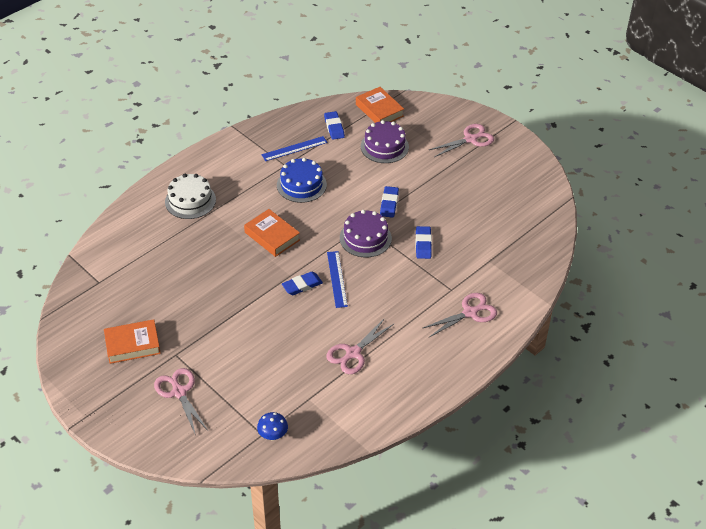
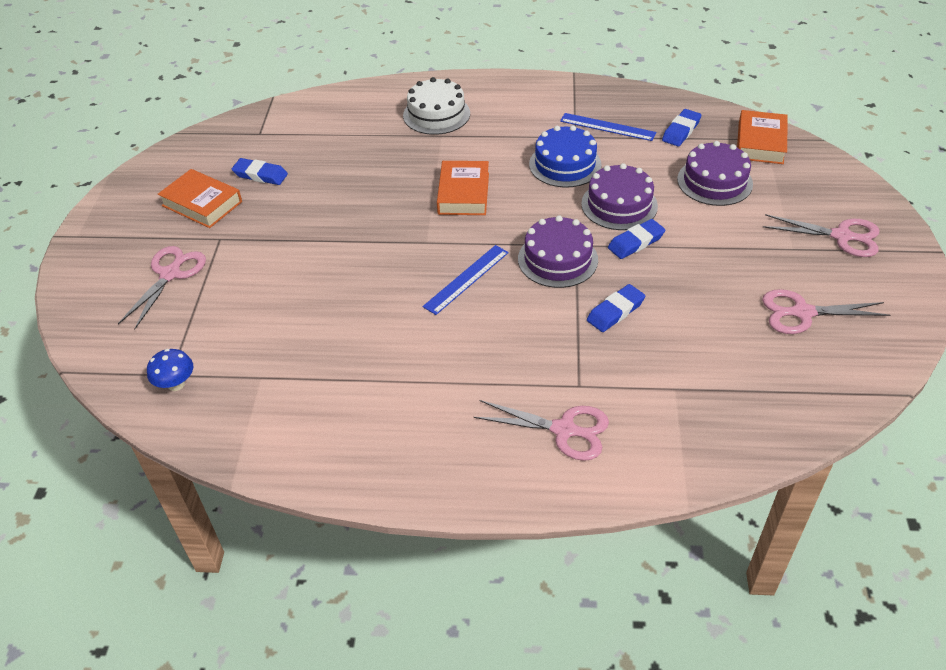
camera: 50 degrees right, 0 degrees up
(302, 285) = (422, 260): blue eraser -> blue eraser (260, 175)
(353, 353) = (370, 367): pink scissors -> pink scissors (802, 313)
(357, 189) = (619, 205): none -> purple cake

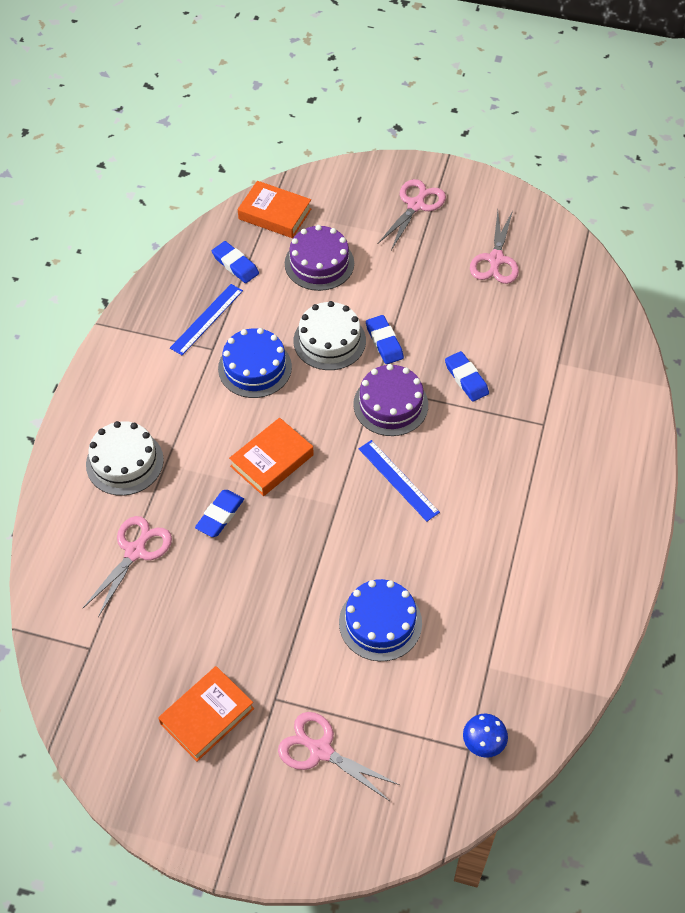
camera: 80 degrees left, 10 degrees up
(260, 175) = (174, 651): blue eraser -> blue eraser (220, 515)
(302, 291) = (380, 622): none -> blue cake
(463, 193) = (272, 461): orange book -> orange book turned 60 degrees counterclockwise
(564, 430) = (587, 445): pink scissors -> pink scissors (135, 551)
(619, 205) = (329, 341): purple cake -> white cake

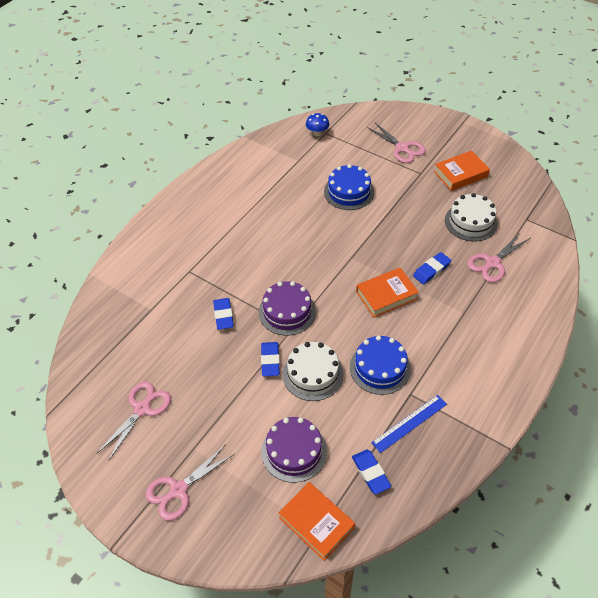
camera: 160 degrees left, 5 degrees down
(124, 462) = (494, 322): white cake -> white cake (471, 222)
(398, 480) = (304, 261): blue ruler -> none

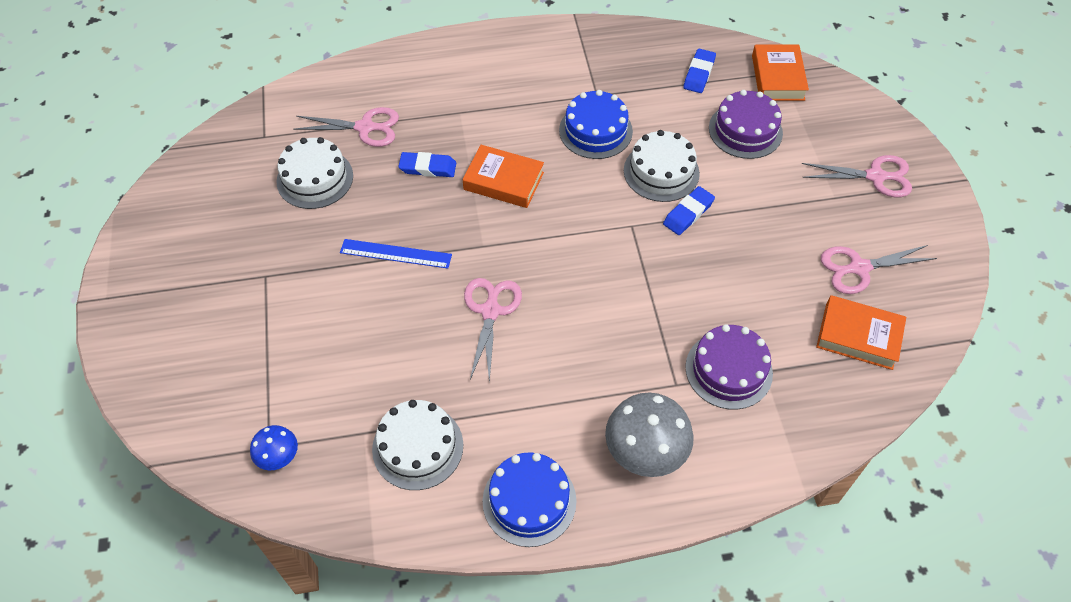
camera: 135 degrees left, 5 degrees up
(176, 236) = (645, 453): none -> grey mushroom
(223, 315) = (688, 296): blue eraser -> none
(271, 171) = (417, 447): none -> white cake
(287, 312) = (618, 245): purple cake -> purple cake (728, 370)
(349, 192) = (373, 325): blue cake -> blue cake (529, 501)
(402, 148) = (227, 328): pink scissors -> pink scissors (490, 311)
(409, 423) = (626, 78): blue ruler -> blue ruler (396, 254)
(460, 174) = (231, 235): orange book -> orange book (858, 336)

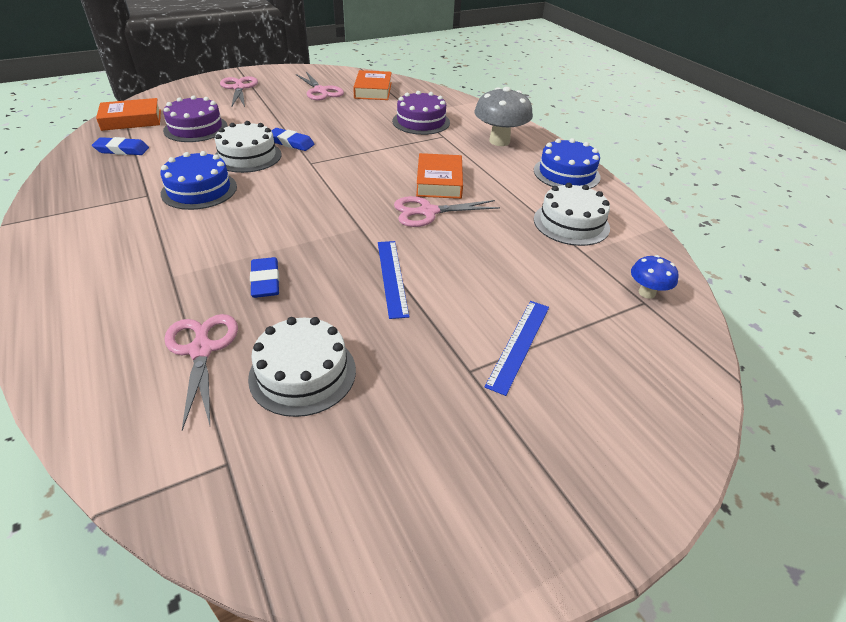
camera: 110 degrees left, 15 degrees down
(273, 318) = (519, 344): none -> blue ruler
(503, 181) = (275, 229): orange book -> orange book (439, 181)

